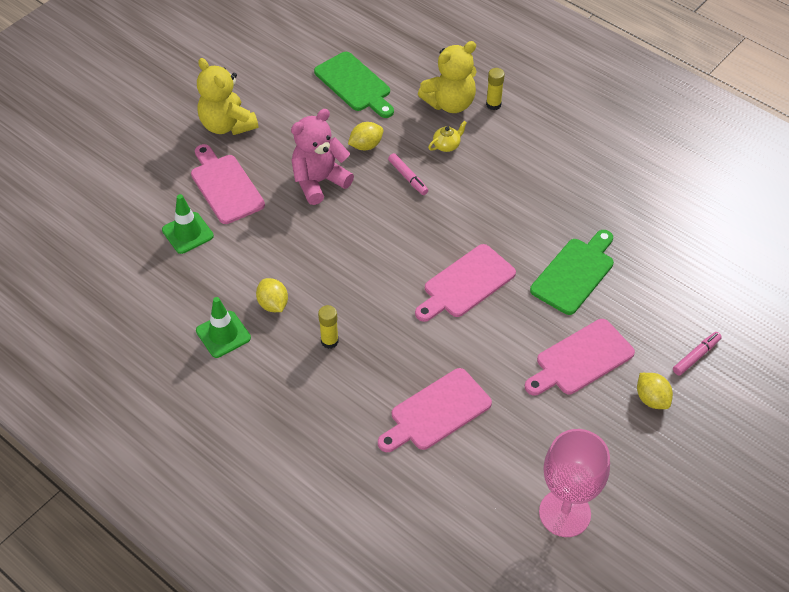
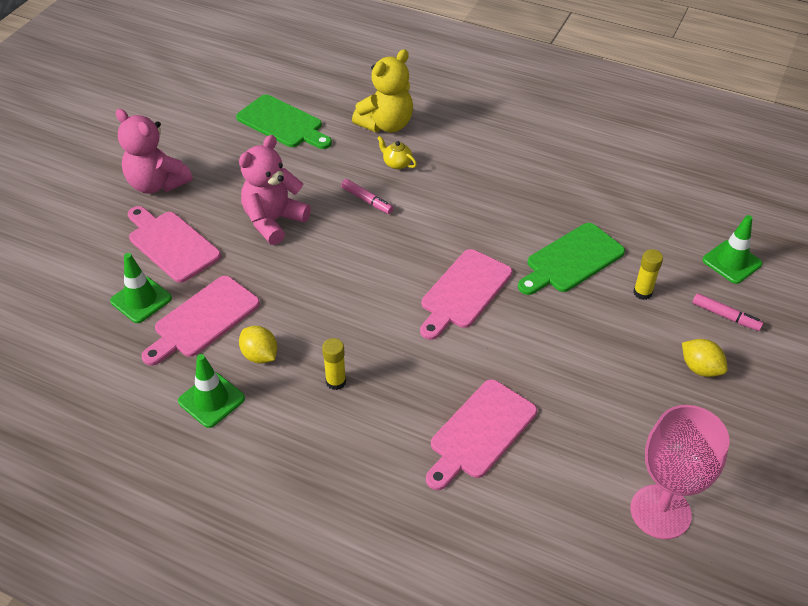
camera: 15 degrees left, 5 degrees down
(227, 125) = (157, 184): yellow teddy bear -> pink teddy bear
(366, 145) = (313, 178): yellow lemon -> none
(447, 145) = (397, 163): yellow teapot -> yellow teapot turned 90 degrees counterclockwise
(493, 104) = (430, 118): yellow glue stick -> yellow glue stick (642, 292)
(574, 273) = (571, 260): green cutting board -> green cutting board turned 150 degrees counterclockwise
(581, 359) = (612, 343): pink cutting board -> pink cutting board (203, 319)
(696, 356) = (725, 316): pink marker -> pink marker turned 90 degrees clockwise
(725, 306) = (731, 262): none -> green traffic cone

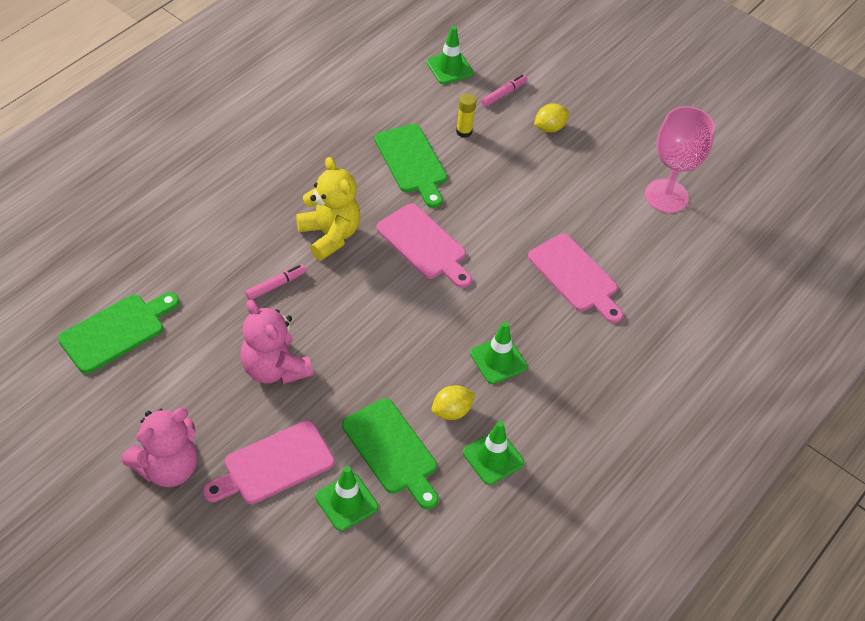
camera: 80 degrees left, 5 degrees up
(203, 319) = (392, 450): pink cutting board -> green cutting board
(336, 382) = (498, 360): yellow glue stick -> green traffic cone
(386, 124) = (164, 242): yellow teddy bear -> yellow teddy bear (330, 235)
(397, 163) = (230, 248): yellow teapot -> none

